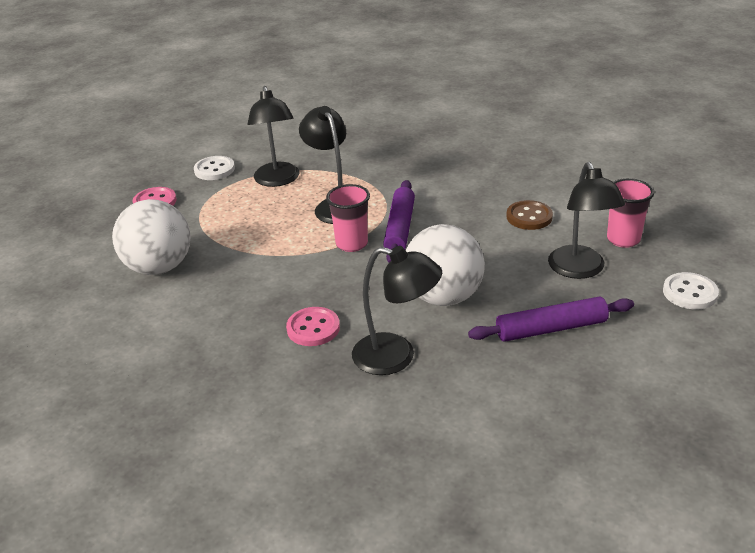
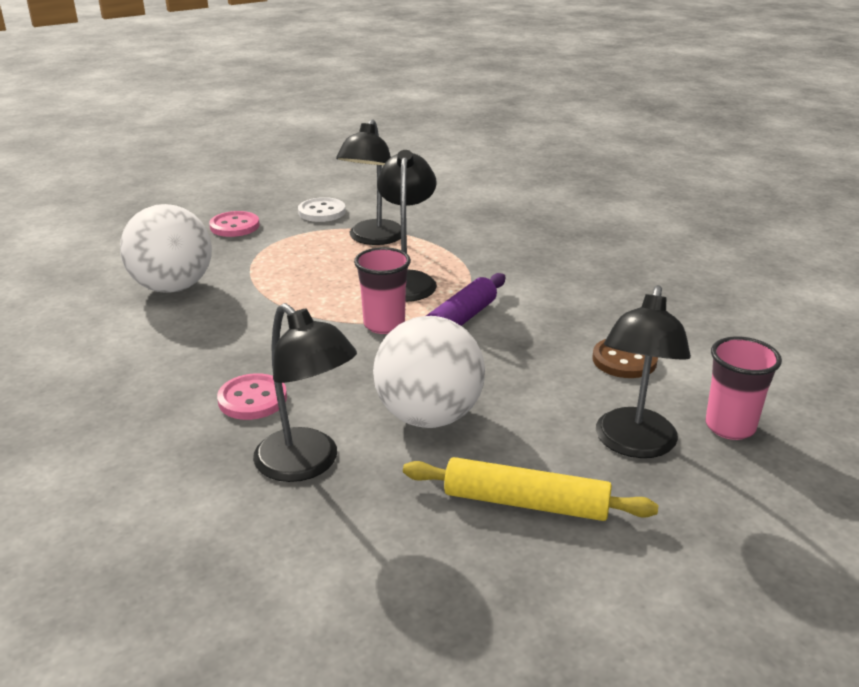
camera: 25 degrees right, 5 degrees down
(551, 328) = (526, 502): purple rolling pin -> yellow rolling pin
(690, 293) = (769, 529): white button -> none

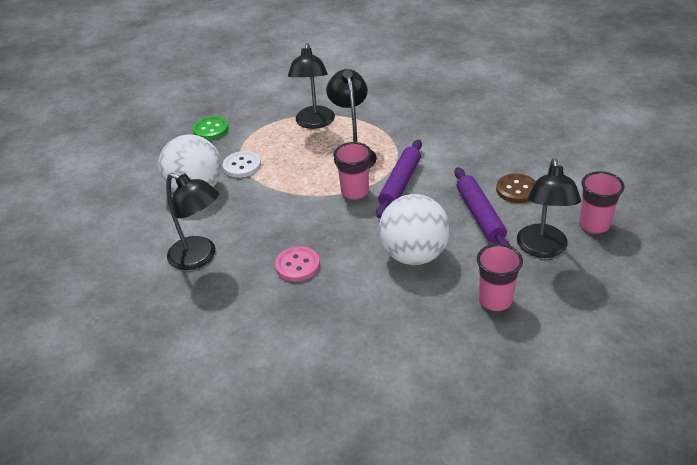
camera: 10 degrees left, 10 degrees up
(234, 226) = (211, 129): pink button -> green button
(307, 464) = (355, 303): black lamp -> black lamp (199, 257)
(322, 212) = (267, 106): white button -> white button (242, 166)
(526, 502) = (495, 301): yellow rolling pin -> pink cup
(554, 383) = (480, 215): none -> purple rolling pin

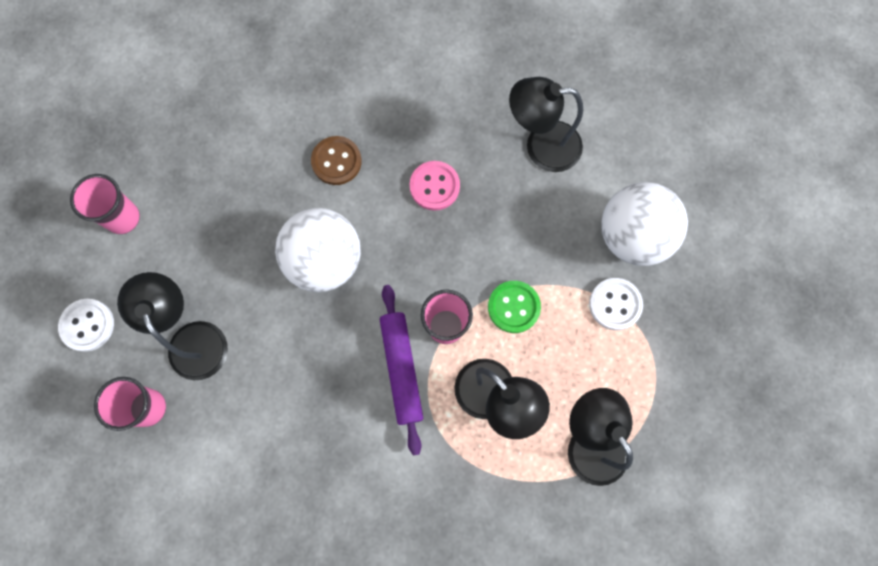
camera: 145 degrees right, 35 degrees up
(211, 129) = (716, 354): green button -> green button (513, 307)
(480, 215) = (281, 360): purple rolling pin -> none
(495, 301) = (215, 240): pink cup -> pink cup (123, 218)
(516, 190) = (257, 429): brown button -> brown button (336, 161)
(631, 287) = (87, 325): none -> white button

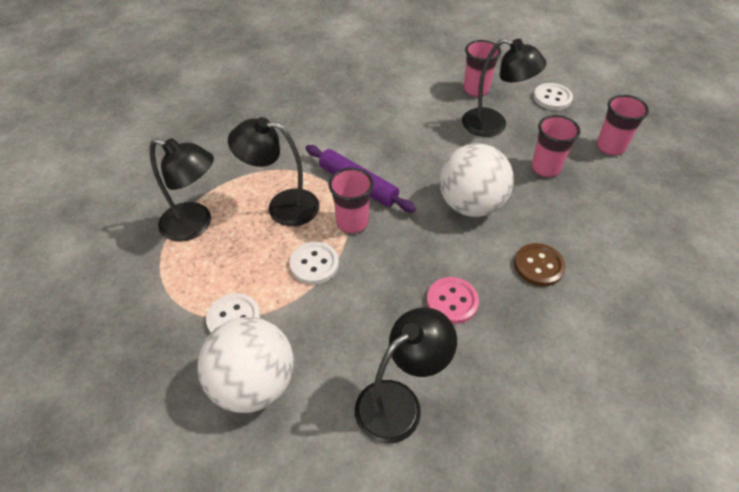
camera: 140 degrees right, 25 degrees down
(212, 244) = (545, 168): none -> pink cup
(513, 307) = (314, 264): green button -> white button

